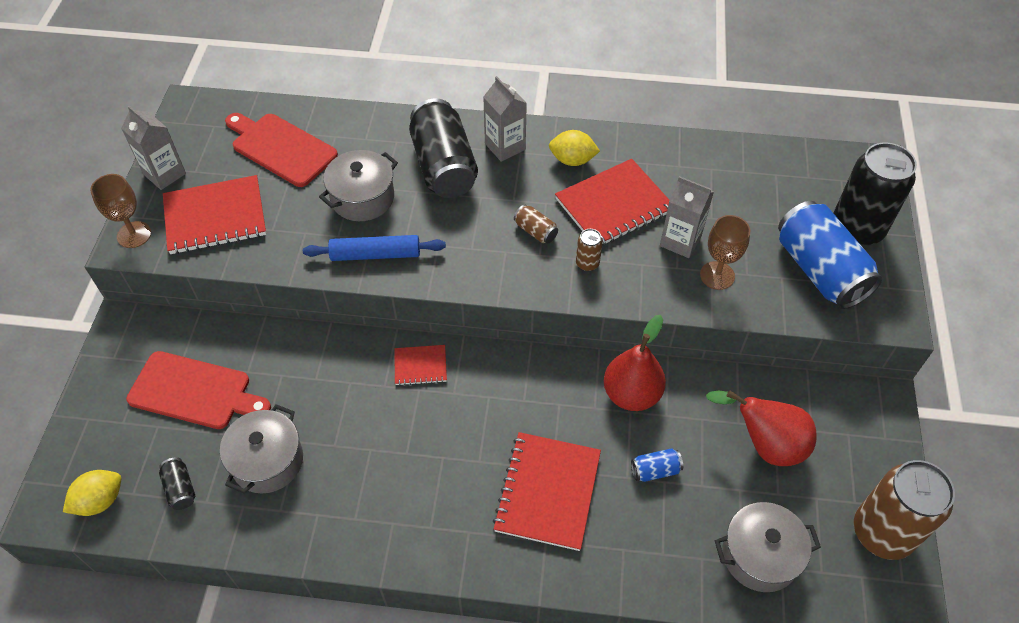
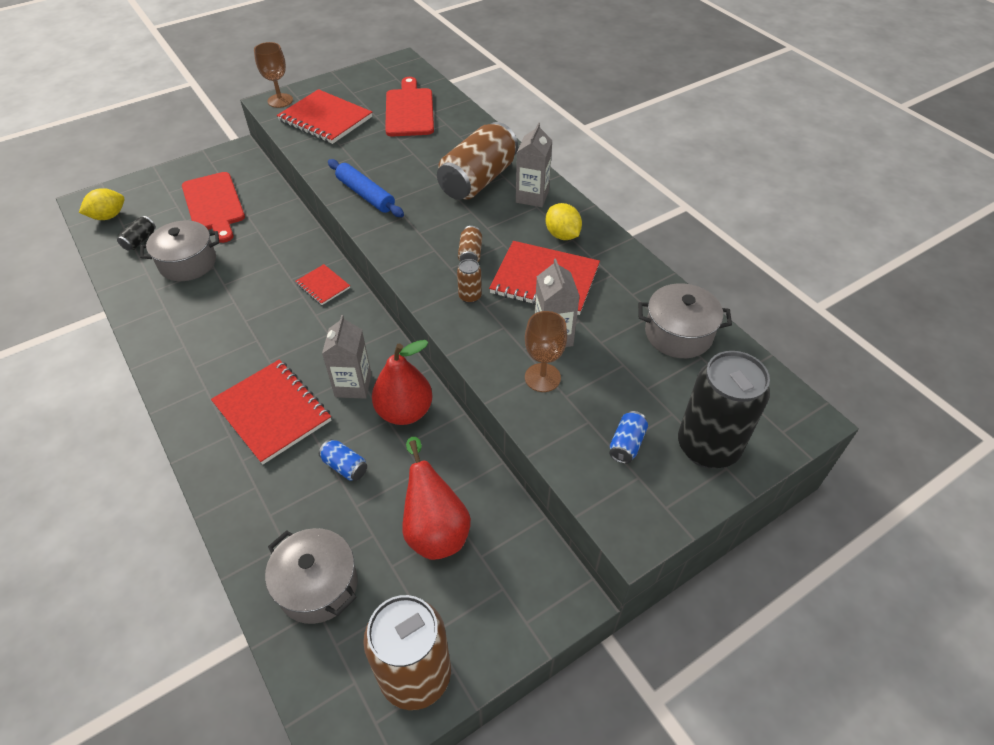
camera: 50 degrees right, 5 degrees down
(100, 501) = (108, 216): yellow lemon -> yellow lemon turned 45 degrees counterclockwise
(164, 174) = (337, 84): grey carton -> grey carton (353, 385)
(362, 198) = (407, 163): grey pot -> grey pot (678, 334)
(444, 166) = (478, 180): black can -> brown can
(547, 492) = (272, 412): red notebook -> red notebook turned 75 degrees clockwise
(819, 270) = (626, 444): blue can -> blue can, size x0.43

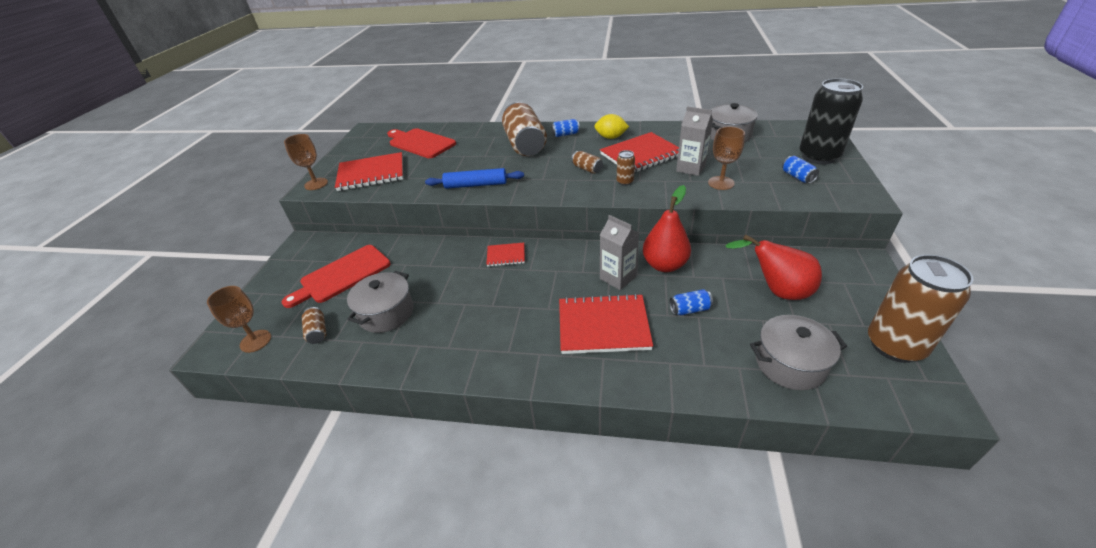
camera: 45 degrees left, 10 degrees down
(108, 216) = (255, 341): yellow lemon -> brown goblet
(140, 240) = (317, 332): black can -> brown can
(214, 205) = (342, 275): red cutting board -> red cutting board turned 120 degrees clockwise
(532, 197) = (565, 134): grey carton -> blue can

